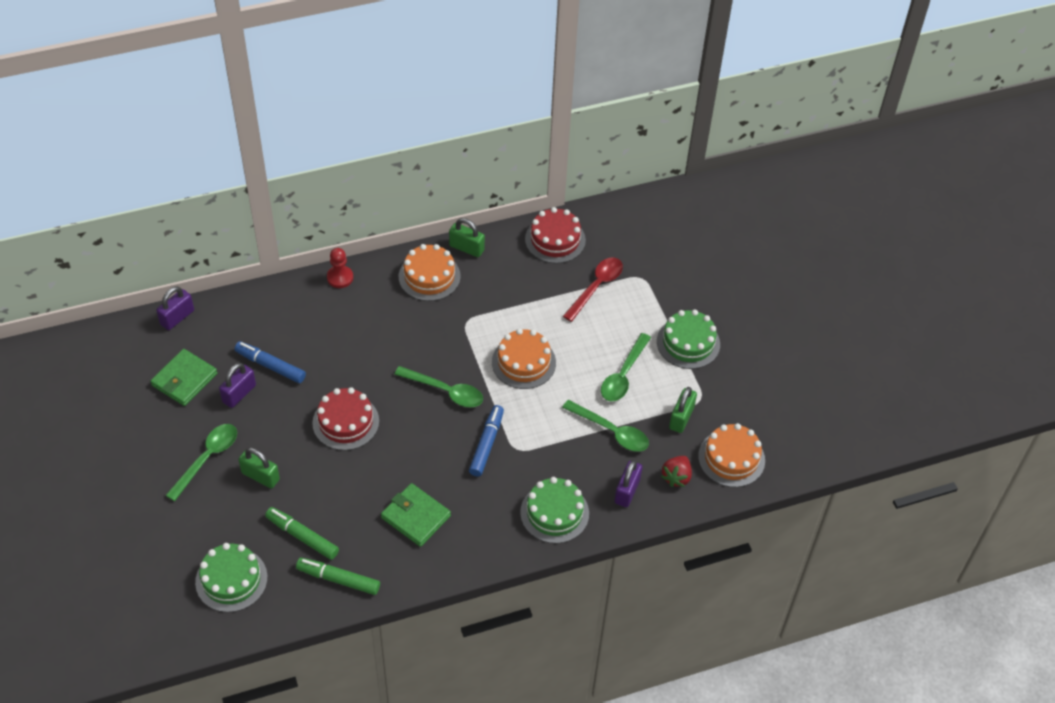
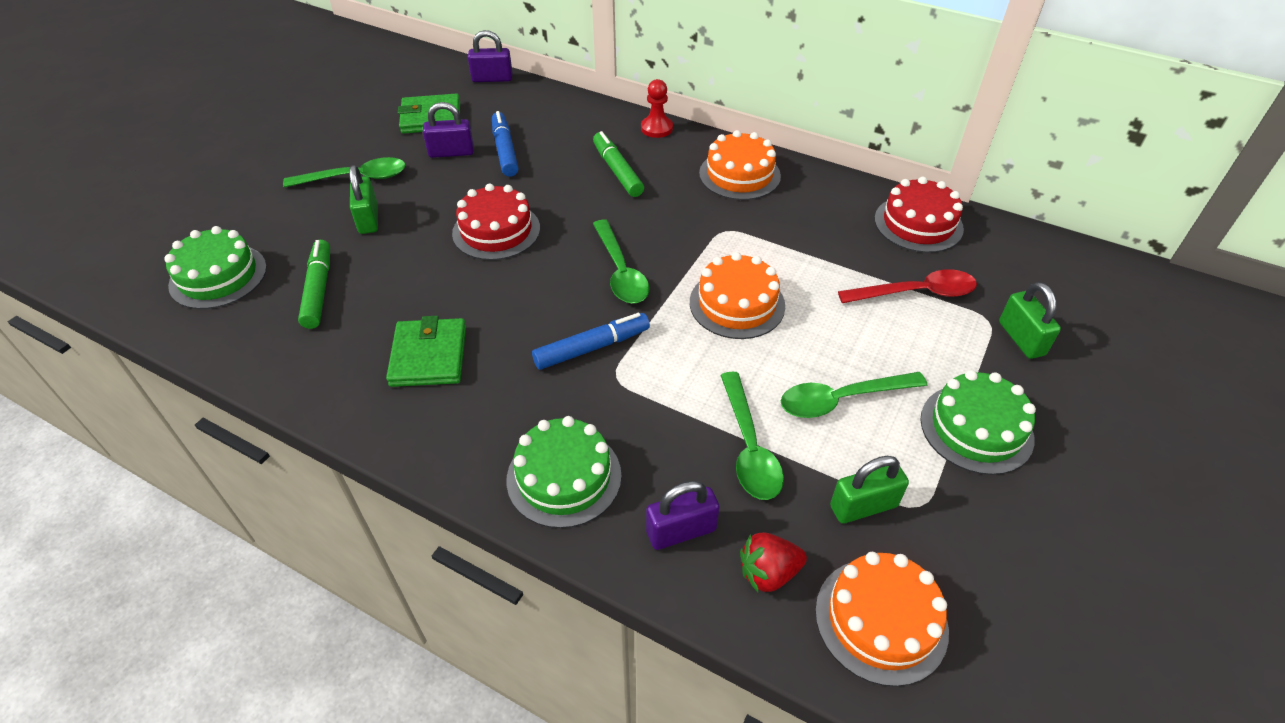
camera: 50 degrees right, 5 degrees down
(338, 579) = (284, 350): green marker -> green marker (617, 171)
(466, 248) = (808, 175): green padlock -> green padlock (1021, 338)

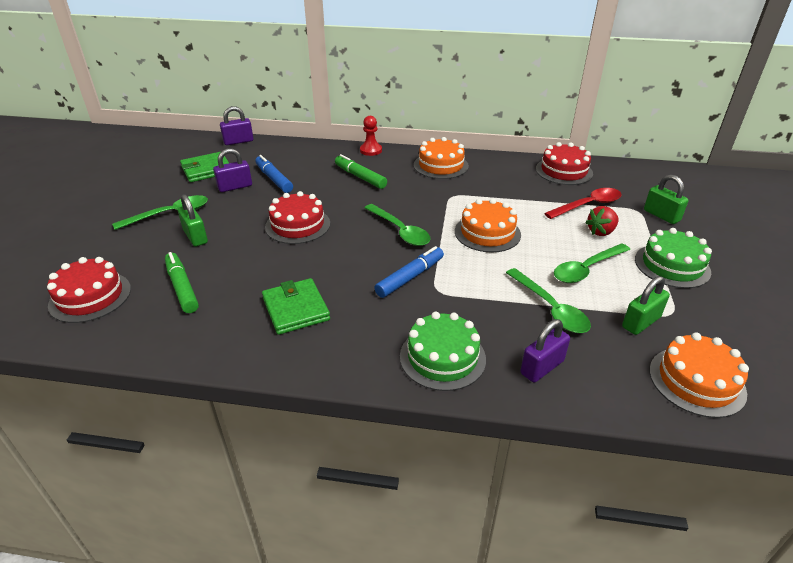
camera: 20 degrees left, 10 degrees down
(218, 276) = (90, 297): green cake -> red cake
(768, 573) = (613, 375): red strawberry -> red strawberry (601, 232)

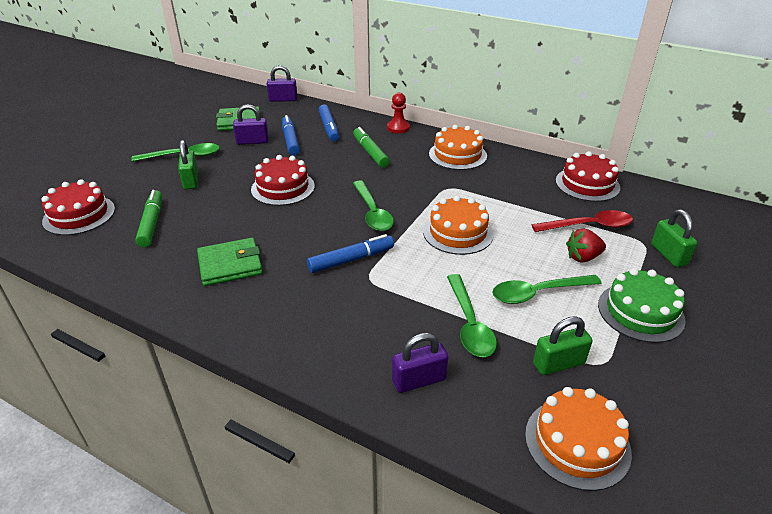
camera: 20 degrees right, 0 degrees up
(296, 309) = (230, 265): green wallet -> green wallet turned 75 degrees clockwise
(304, 161) = (329, 128): none -> blue marker
(442, 357) = (329, 343): green cake -> none

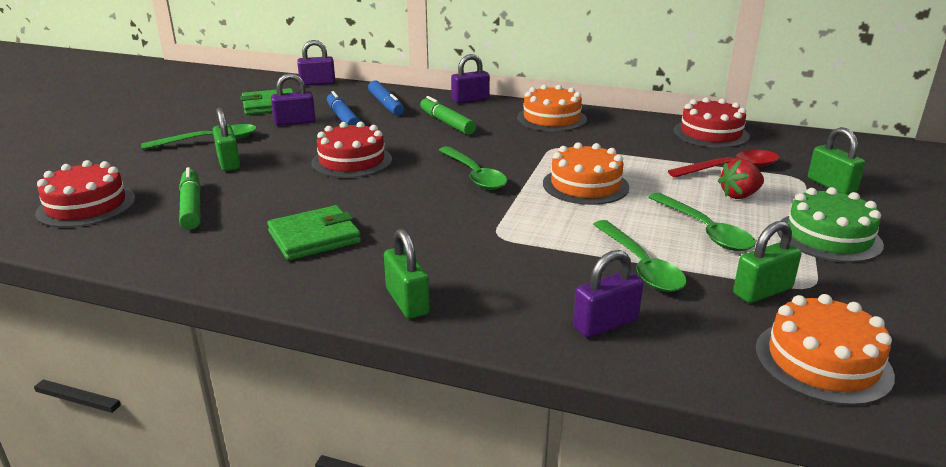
camera: 10 degrees left, 10 degrees down
(277, 337) = (407, 301): none -> green padlock
(351, 260) = (468, 220): blue marker -> none
(398, 128) = (470, 100): red pawn -> purple padlock
(537, 293) = (705, 231): green spoon -> green spoon turned 90 degrees counterclockwise

